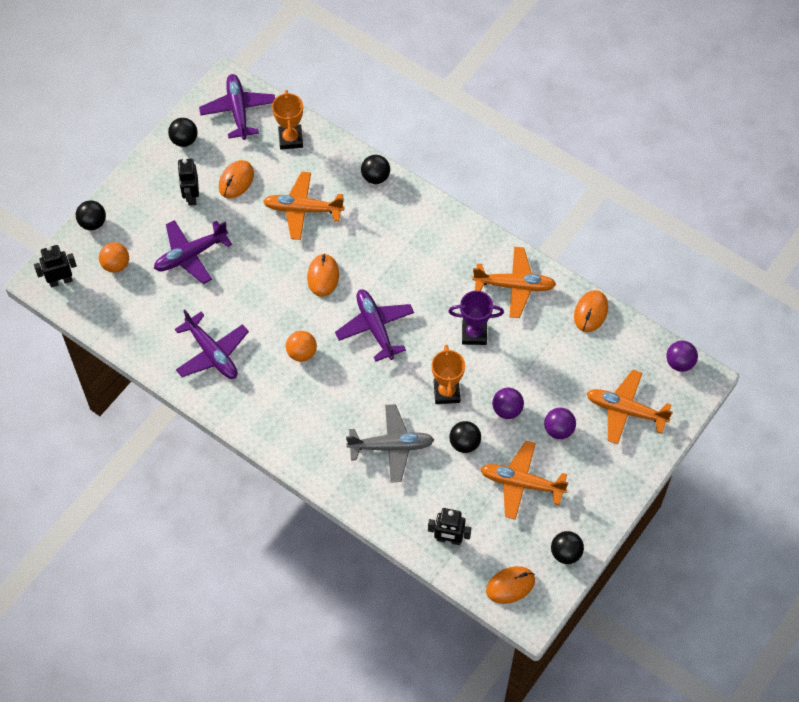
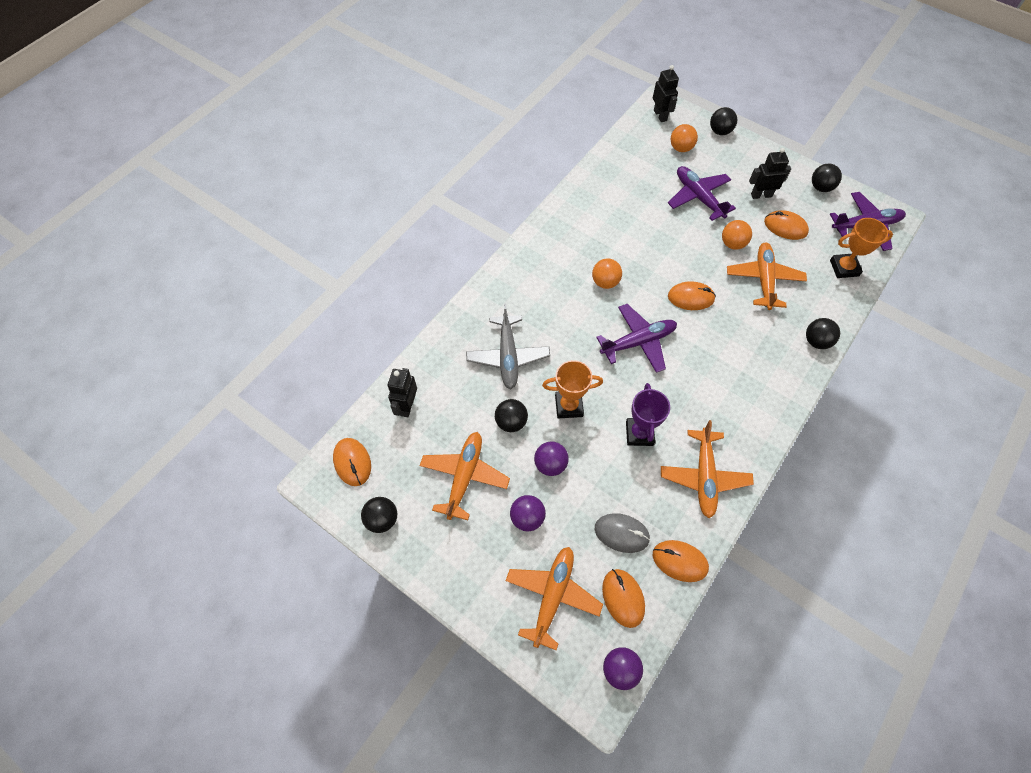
camera: 90 degrees right, 0 degrees up
(212, 353) = (600, 216): purple plane -> none
(256, 231) = (732, 244): none -> orange ball
(569, 354) = (621, 533): none -> grey mouse
(623, 357) = (623, 598): none -> orange mouse

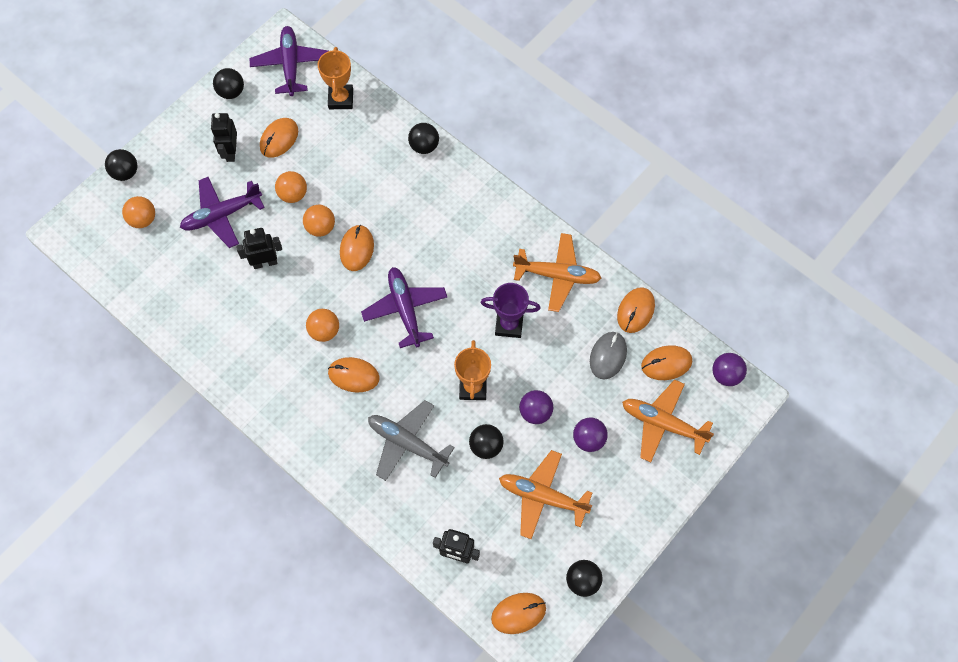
camera: 85 degrees left, 5 degrees up
(508, 356) = (407, 443): grey plane -> grey plane turned 150 degrees counterclockwise
(566, 308) = (353, 375): none -> orange mouse
(660, 115) = (83, 232): black robot -> black robot (265, 262)
(705, 268) = (320, 227): none -> orange ball
(764, 279) = (344, 175): orange plane -> none

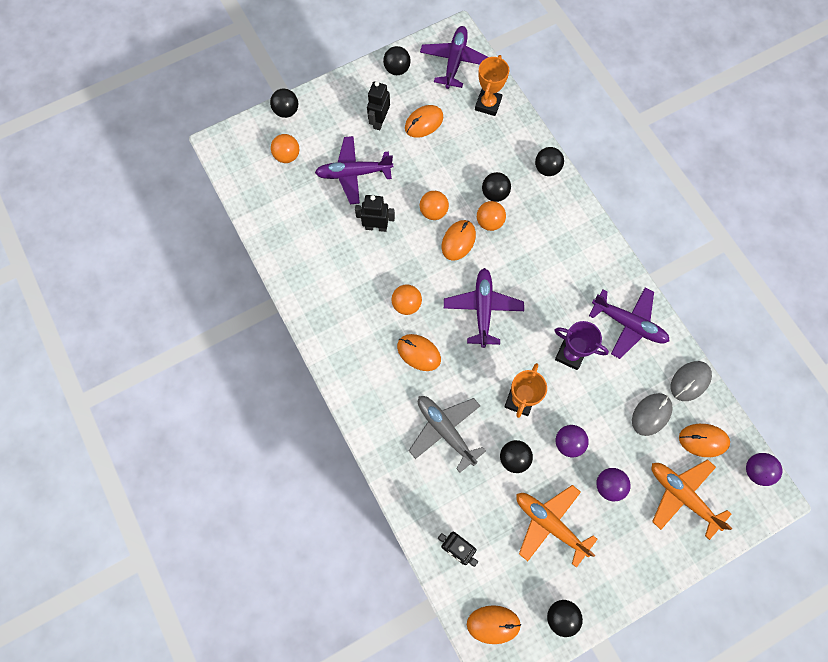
camera: 20 degrees right, 5 degrees up
(293, 194) = (419, 175): orange ball -> orange ball (489, 222)
(378, 189) = (494, 194): none -> black ball
(557, 275) = (628, 324): orange plane -> purple plane
(635, 311) = (690, 381): orange mouse -> grey mouse

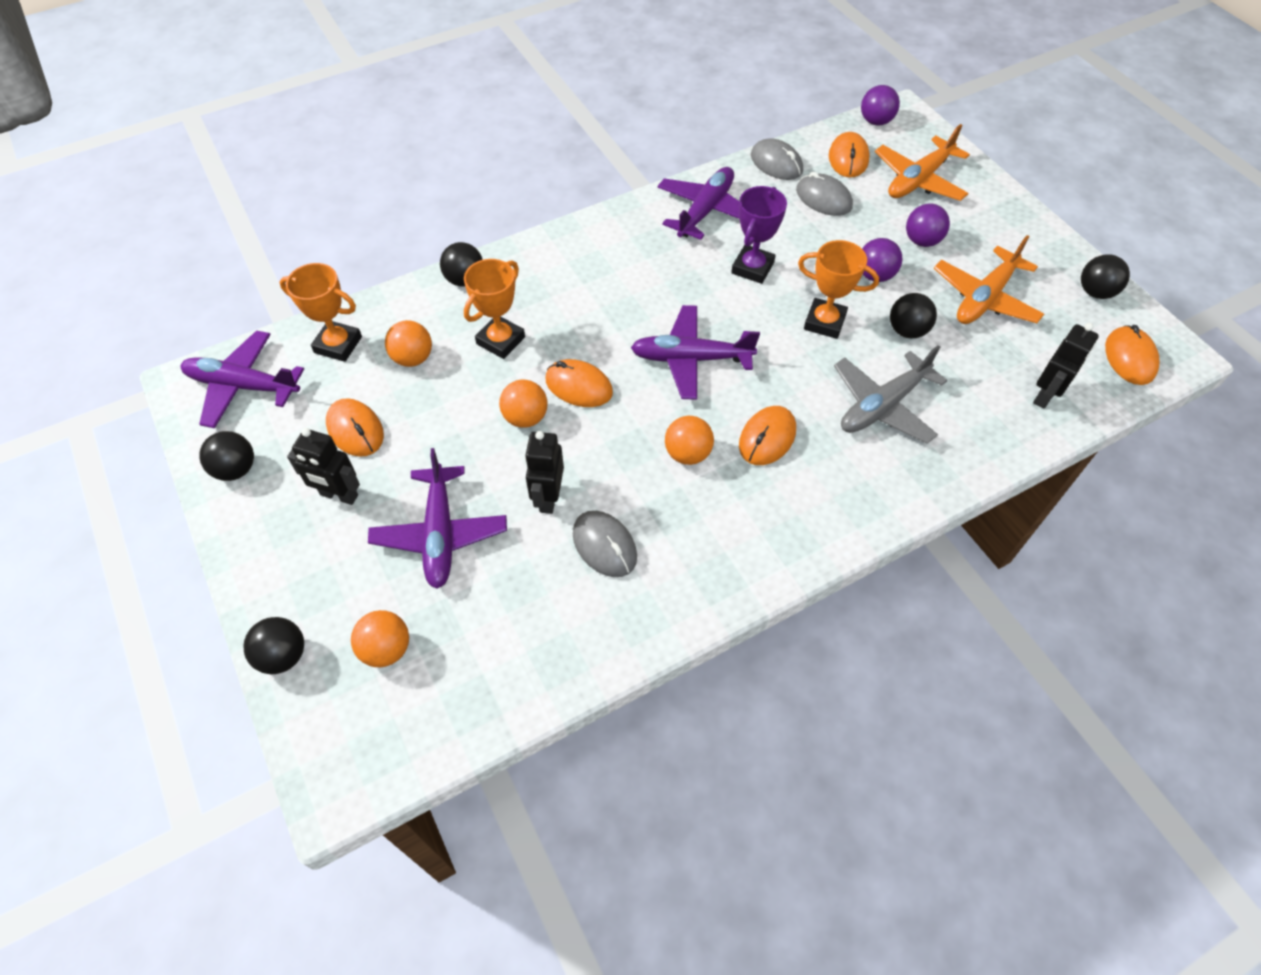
camera: 90 degrees left, 15 degrees down
(343, 257) = (604, 545): none -> grey mouse
(489, 222) = (548, 348): orange ball -> orange ball (413, 358)
(494, 194) = (500, 340): black ball -> orange trophy

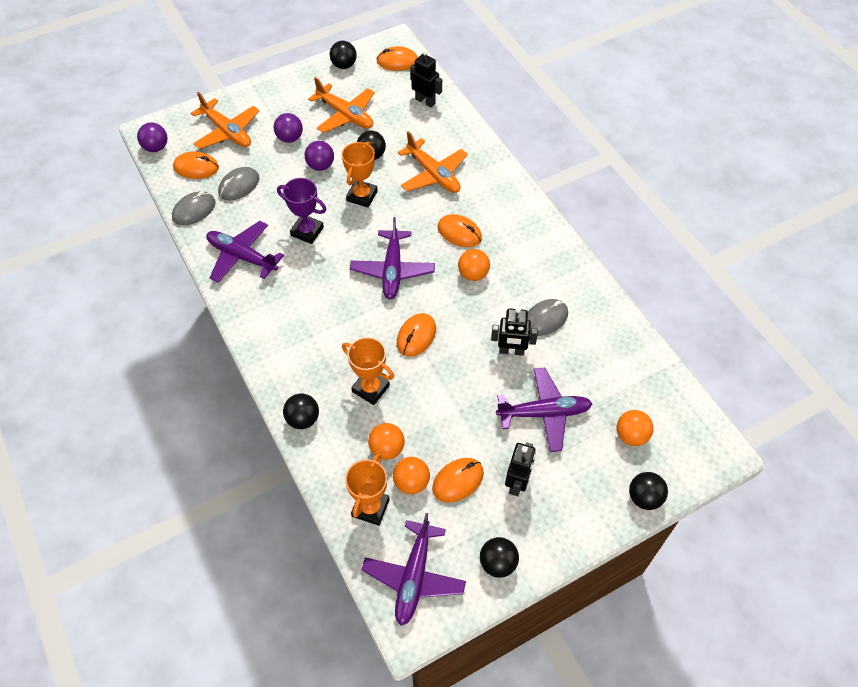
camera: 90 degrees left, 0 degrees up
(525, 417) = (445, 368): orange ball -> orange ball (411, 482)
(882, 406) = (433, 174): grey plane -> orange plane

